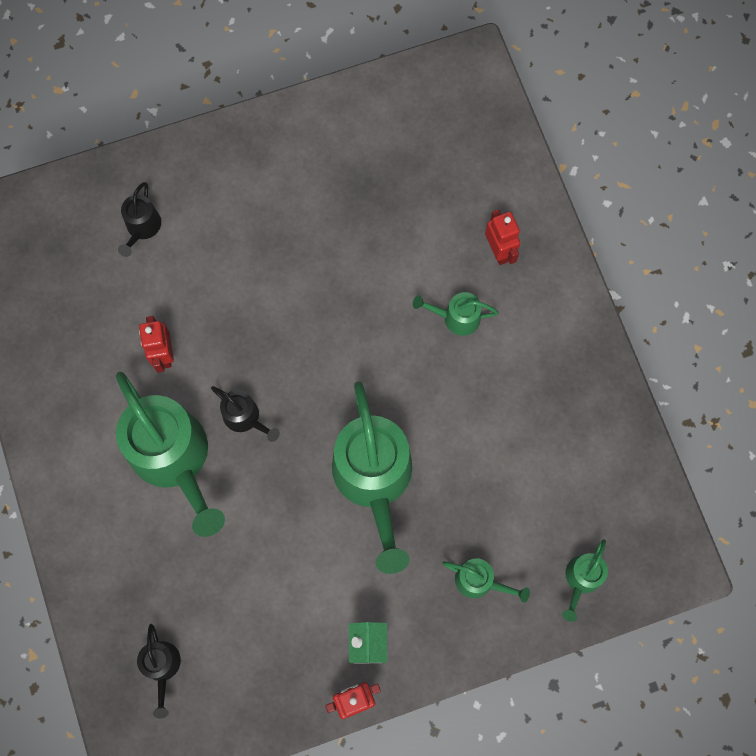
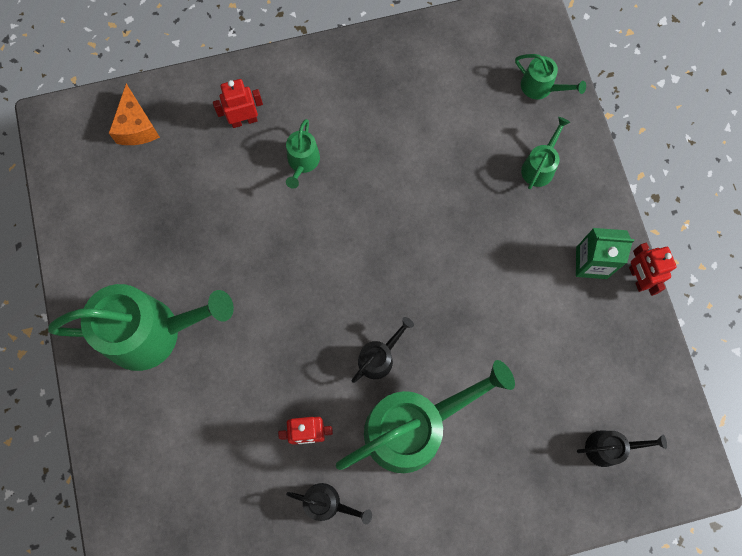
camera: 85 degrees left, 0 degrees up
(142, 228) = (173, 450): black watering can -> black watering can (327, 503)
(374, 481) = (447, 246): green watering can -> green watering can (153, 332)
(478, 144) = (136, 127): none -> orange cheese

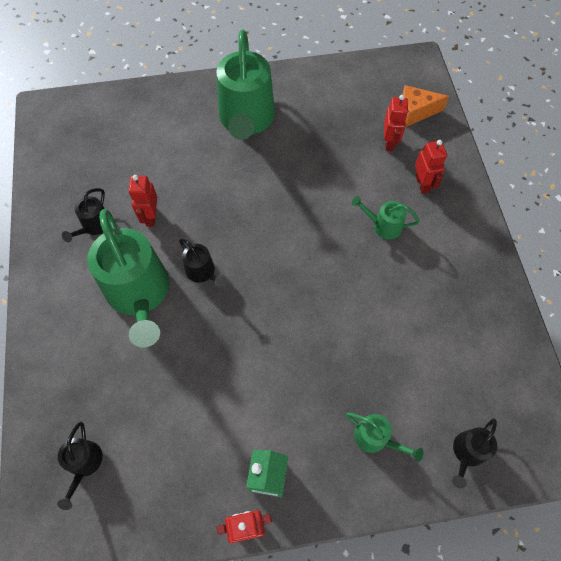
camera: 95 degrees right, 10 degrees down
(184, 156) = (389, 142): none -> red robot
(541, 87) = (467, 453): green watering can -> black watering can

